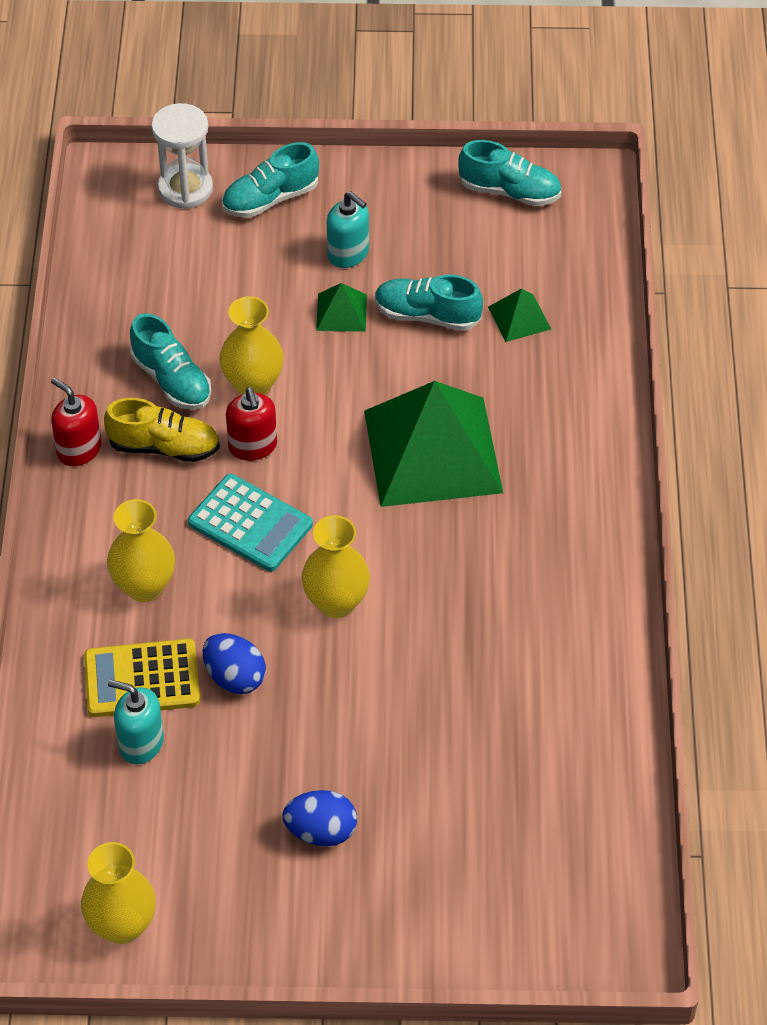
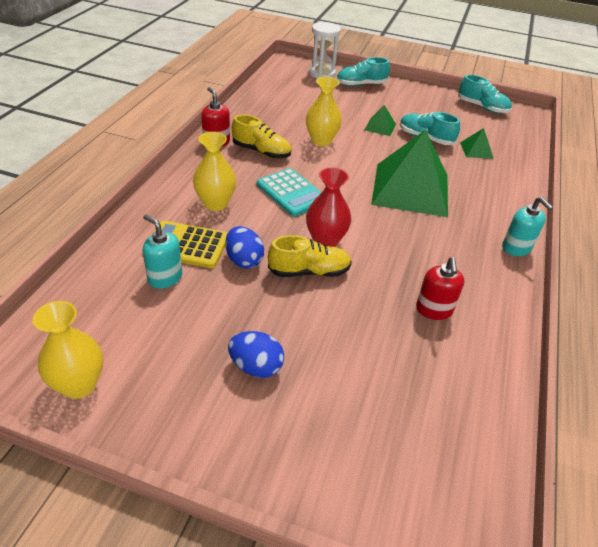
camera: 15 degrees right, 10 degrees down
(172, 380) = (280, 129): turquoise shoe -> none
(253, 446) = (309, 163): red soap dispenser -> red soap dispenser (434, 310)
(333, 666) = (309, 271): none -> yellow shoe
(336, 602) = (325, 241): yellow vase -> red vase
(348, 254) = (392, 109): turquoise soap dispenser -> turquoise soap dispenser (516, 248)

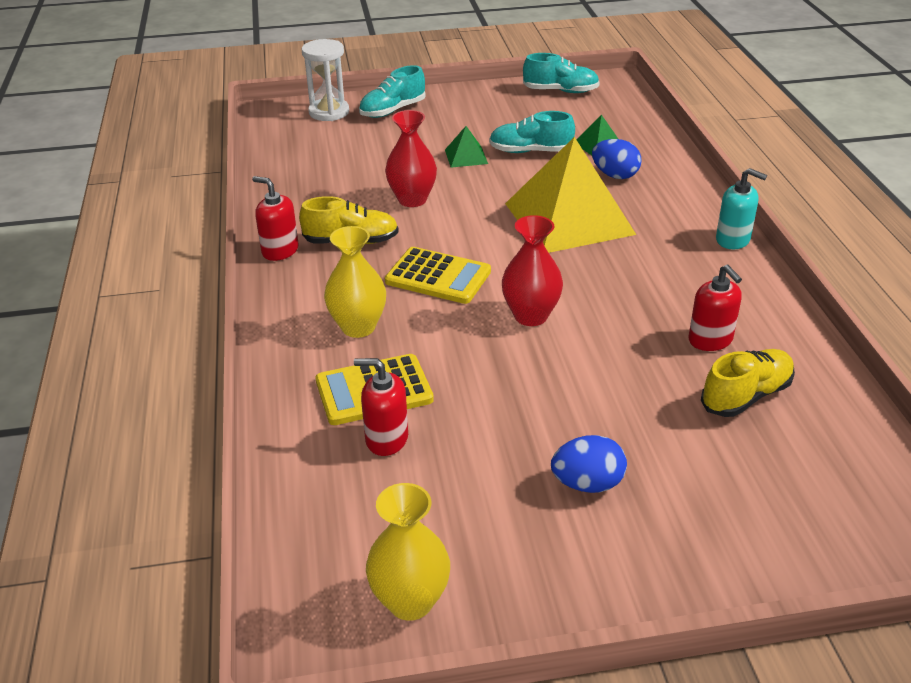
camera: 25 degrees left, 5 degrees down
(165, 277) = (386, 439): turquoise soap dispenser -> red soap dispenser
(244, 260) = (460, 378): blue egg -> blue egg (615, 175)
(291, 193) = (438, 277): turquoise calculator -> yellow calculator
(309, 271) = (546, 358): yellow shoe -> yellow shoe (746, 396)
(321, 141) = (412, 200): yellow vase -> red vase
(410, 189) = (568, 218): green pyramid -> yellow pyramid

